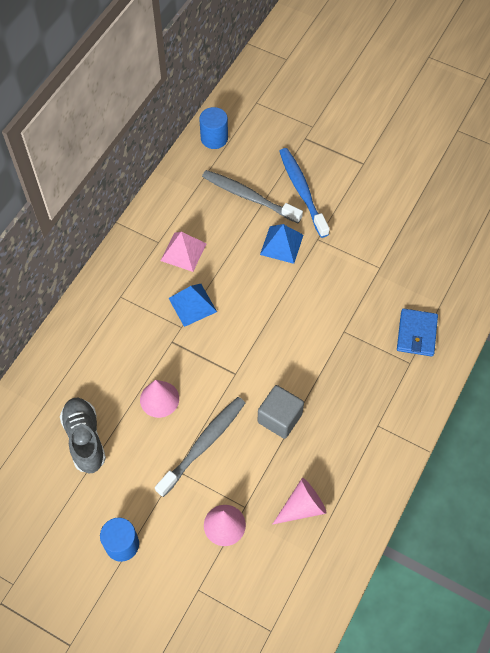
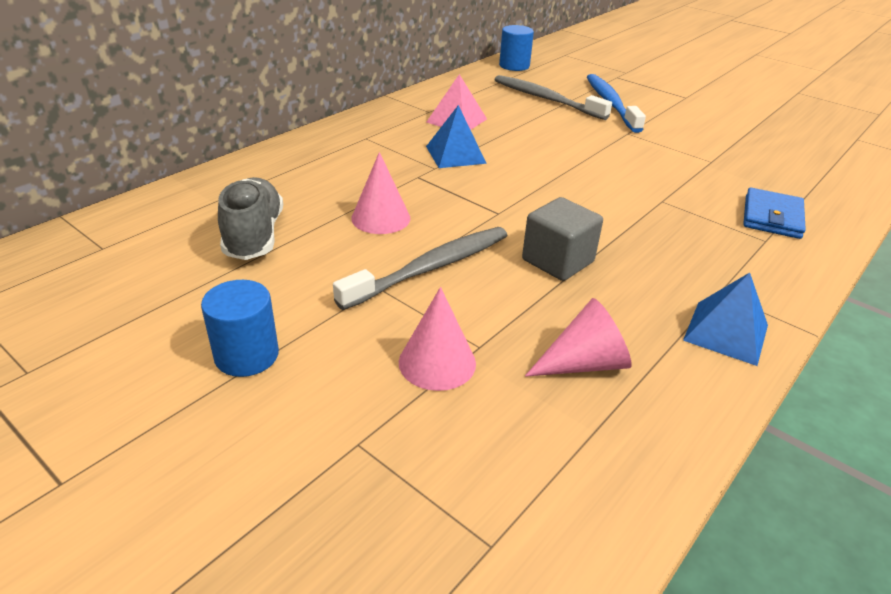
camera: 10 degrees right, 25 degrees down
(281, 244) = (581, 131): blue pyramid -> blue pyramid (726, 332)

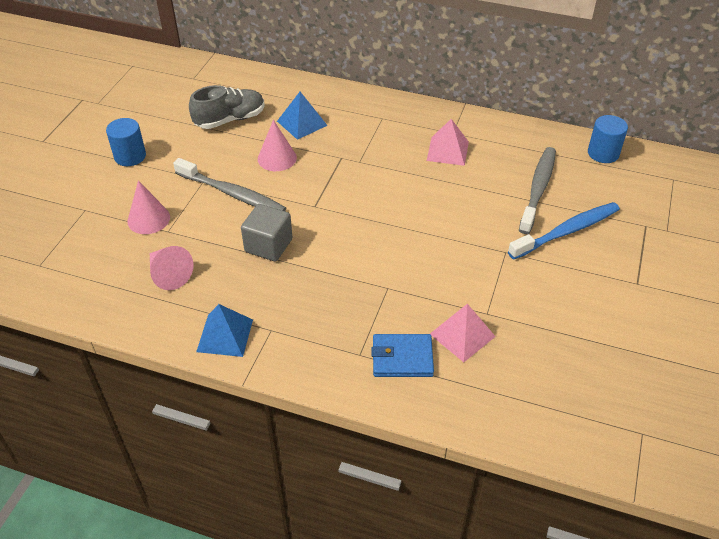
camera: 70 degrees right, 10 degrees up
(455, 154) = (387, 165): blue pyramid -> blue pyramid (302, 123)
(740, 179) = (462, 335): none -> pink pyramid

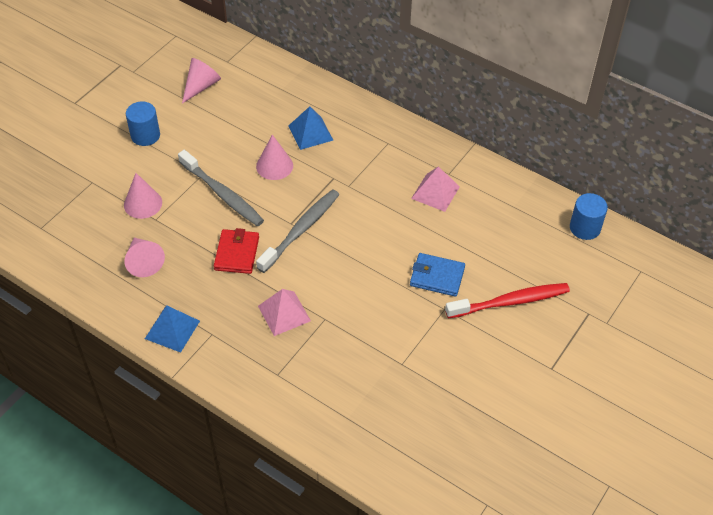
camera: 15 degrees right, 5 degrees up
(174, 103) = (201, 86): none -> pink cone
(230, 119) = (246, 115): grey shoe -> none
(268, 245) = (236, 253): grey cube -> red wallet
(402, 358) = (311, 387): blue wallet -> blue wallet (437, 277)
(462, 335) = (371, 378): pink pyramid -> pink pyramid (284, 313)
(538, 189) = (503, 252): grey toothbrush -> grey toothbrush (301, 230)
(567, 231) = (510, 302): blue toothbrush -> red toothbrush

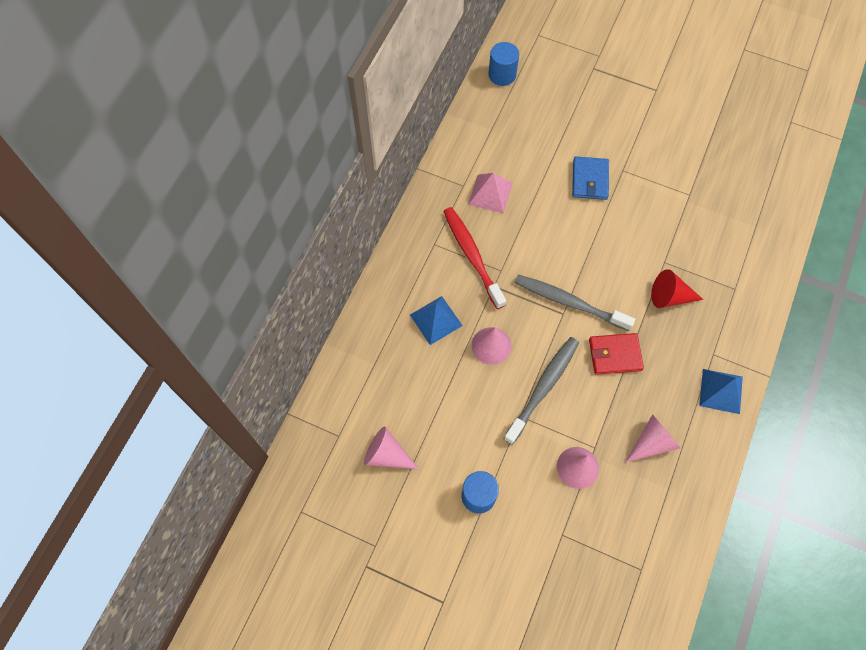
camera: 100 degrees left, 15 degrees up
(284, 313) = (670, 297): pink pyramid -> red cone
(510, 302) = (599, 122): red toothbrush -> red toothbrush (472, 256)

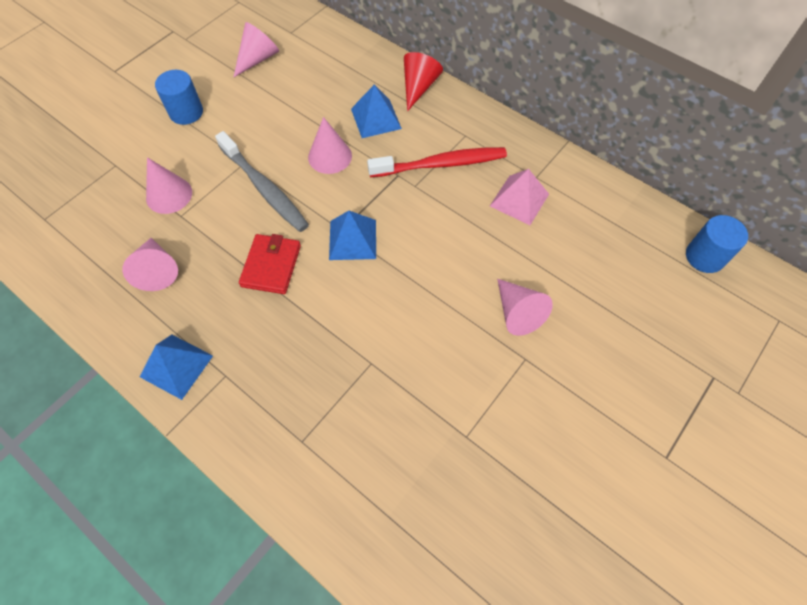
camera: 105 degrees right, 5 degrees down
(569, 302) = (353, 239): grey toothbrush -> blue pyramid
(590, 180) = (517, 312): blue wallet -> pink cone
(670, 297) = (320, 352): red cone -> red cone (418, 87)

